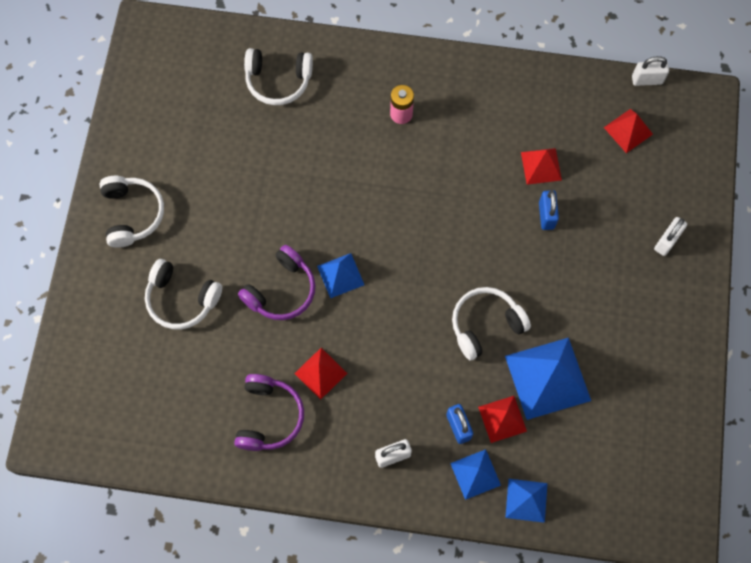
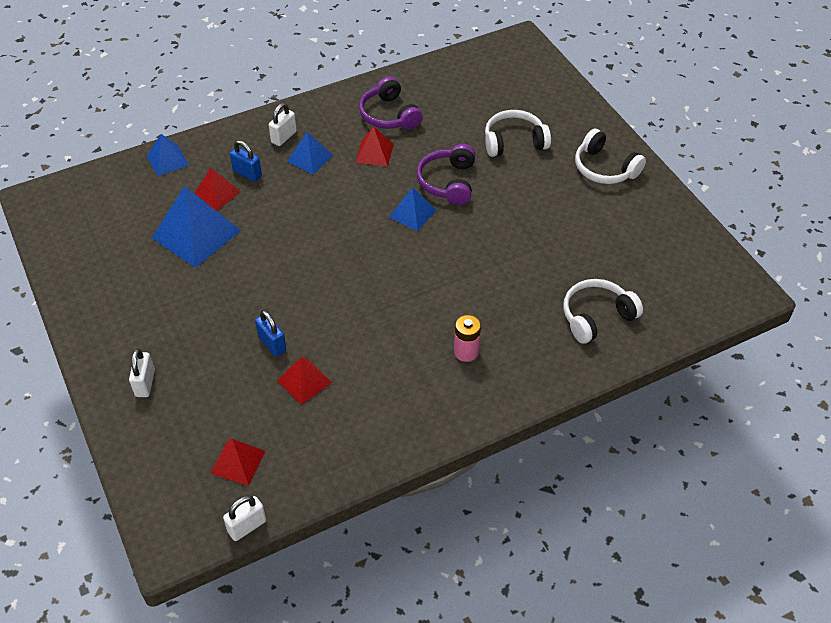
camera: 145 degrees right, 20 degrees down
(475, 474) = (215, 156): blue pyramid -> blue pyramid (310, 158)
(485, 325) = (270, 241): white headphones -> none

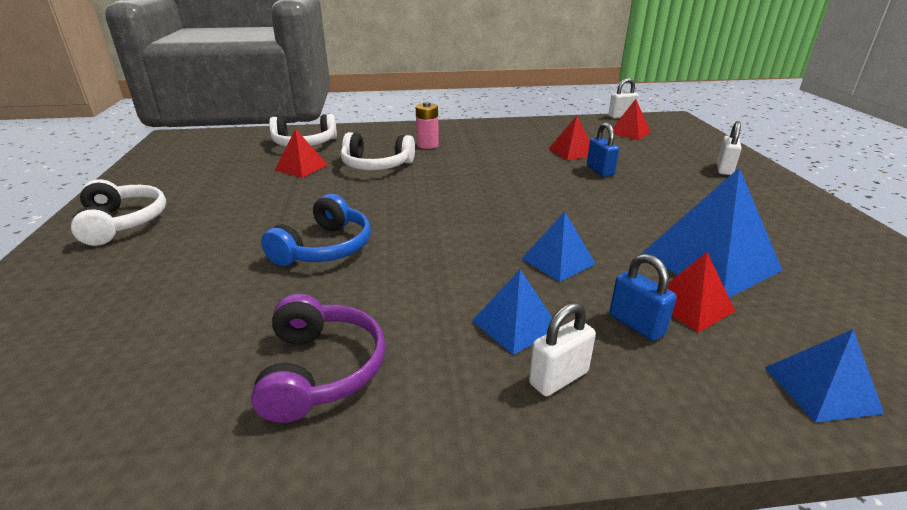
camera: 160 degrees left, 20 degrees down
(374, 153) = (399, 307): red pyramid -> red pyramid (301, 167)
(412, 213) = (400, 228): blue pyramid -> blue pyramid (558, 261)
(448, 182) = (325, 248): purple headphones -> blue headphones
(514, 142) = (177, 274): white headphones -> white headphones (376, 165)

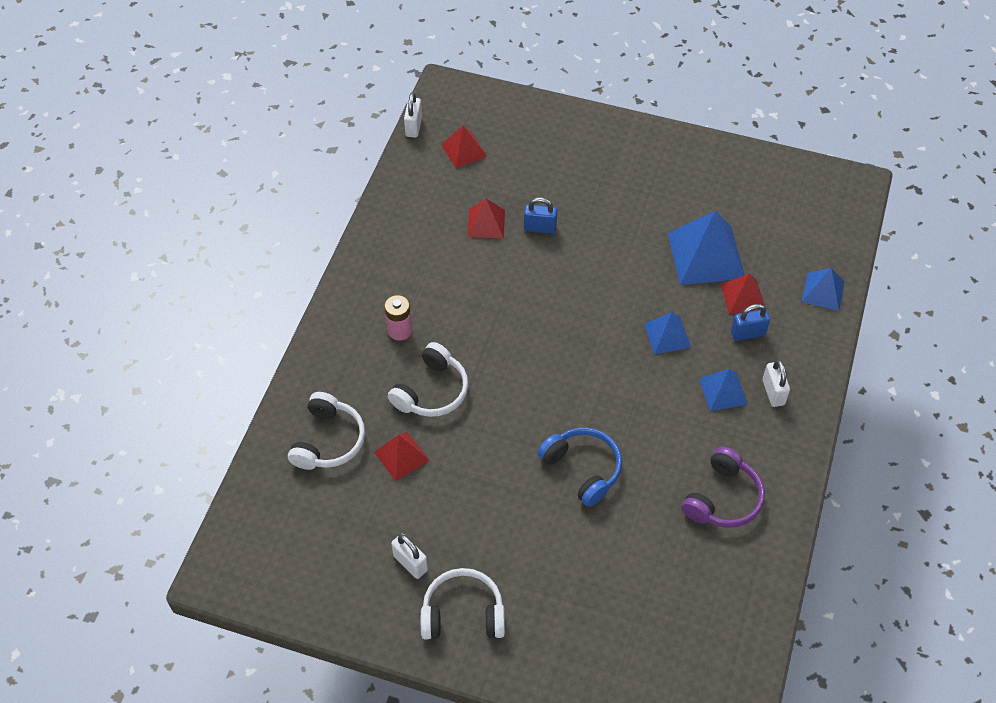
camera: 65 degrees left, 25 degrees up
(321, 370) = (723, 498): purple headphones -> purple headphones turned 105 degrees clockwise
(724, 169) = (583, 144): white padlock -> white padlock (410, 563)

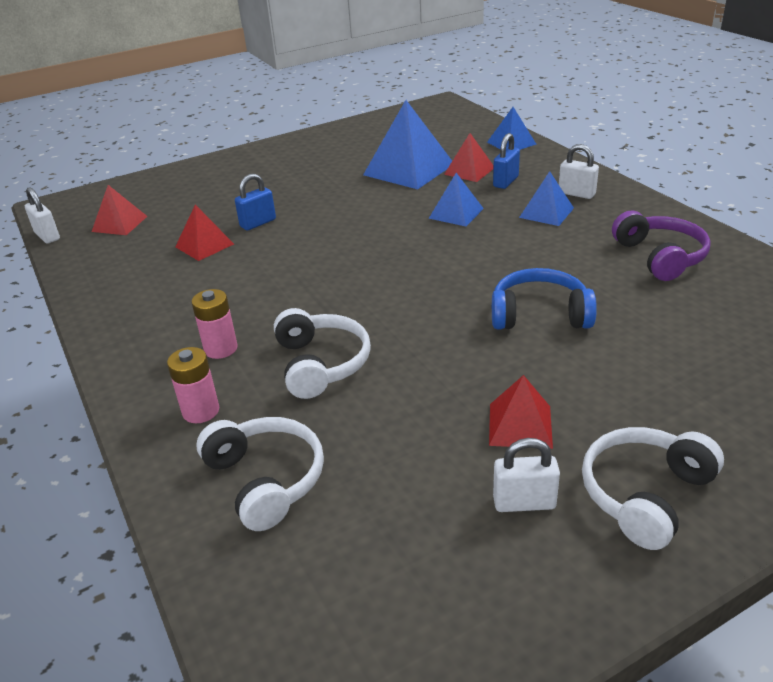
camera: 45 degrees left, 20 degrees down
(346, 368) = (201, 411): none -> pink battery
(401, 456) = (367, 429): red pyramid -> red pyramid (520, 425)

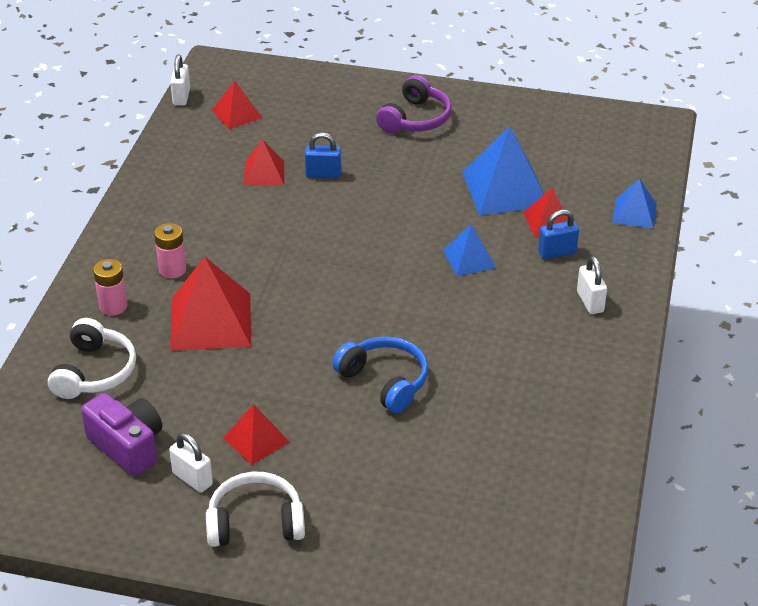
camera: 40 degrees right, 5 degrees up
(321, 364) = (210, 321): white headphones -> red pyramid
(410, 523) = (127, 446): none -> purple camera
(546, 212) = (535, 304): blue pyramid -> none
(660, 257) = (544, 399): purple headphones -> purple headphones (415, 119)

